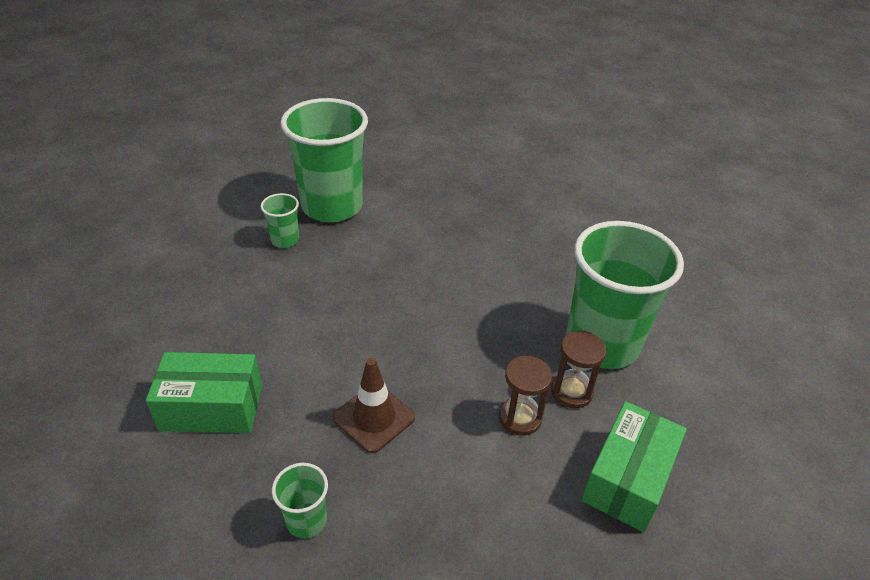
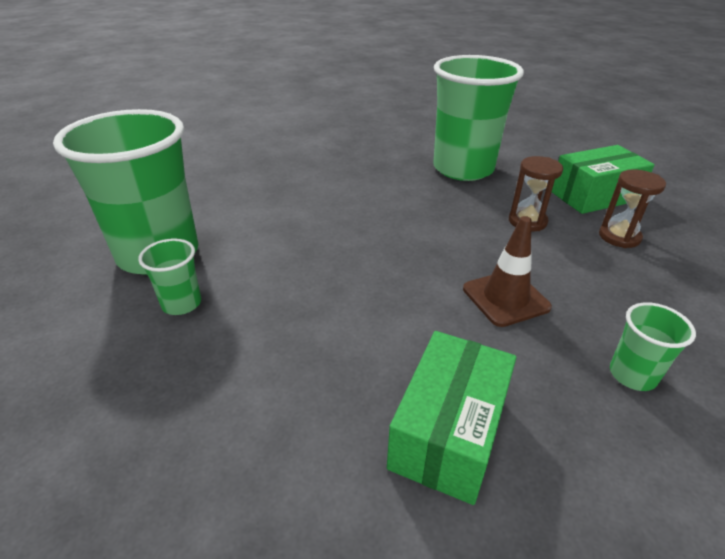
camera: 65 degrees left, 5 degrees down
(571, 392) = (507, 193): brown hourglass -> brown hourglass (619, 237)
(627, 478) = (594, 196): green box -> green box turned 75 degrees counterclockwise

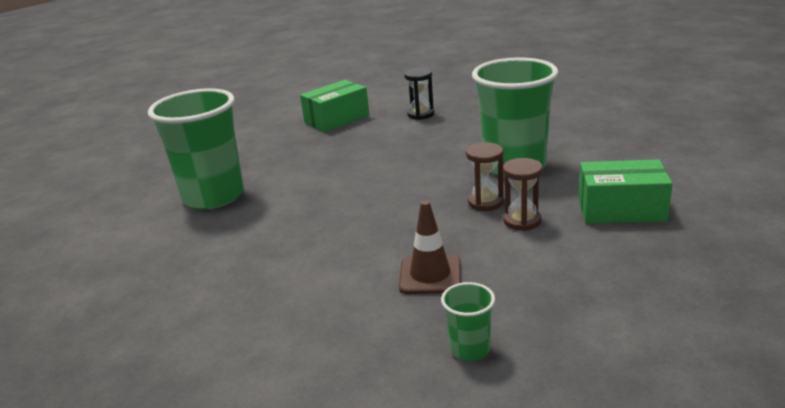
camera: 30 degrees right, 10 degrees down
(181, 303) = (202, 231): green cup -> none
(322, 129) = (421, 114): none -> black hourglass
(448, 432) = (294, 345): green box -> green box (337, 119)
(619, 237) = (598, 249): brown hourglass -> brown hourglass (485, 202)

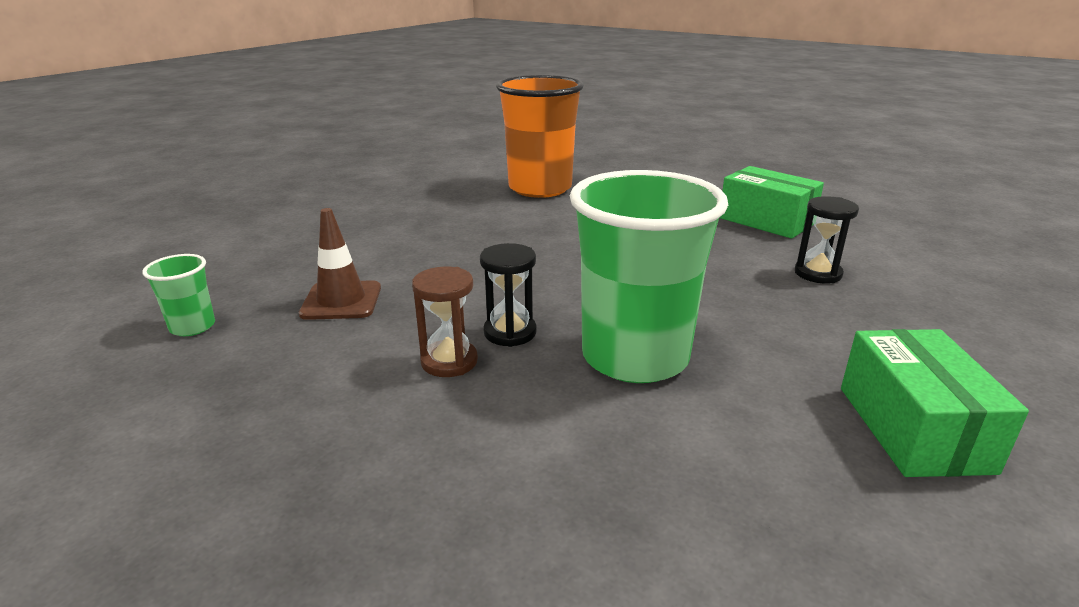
camera: 80 degrees right, 0 degrees up
(213, 196) = (540, 188): green cup -> orange cup
(485, 202) = (510, 332): brown hourglass -> black hourglass
(621, 210) = (465, 465): green box -> green box (913, 428)

